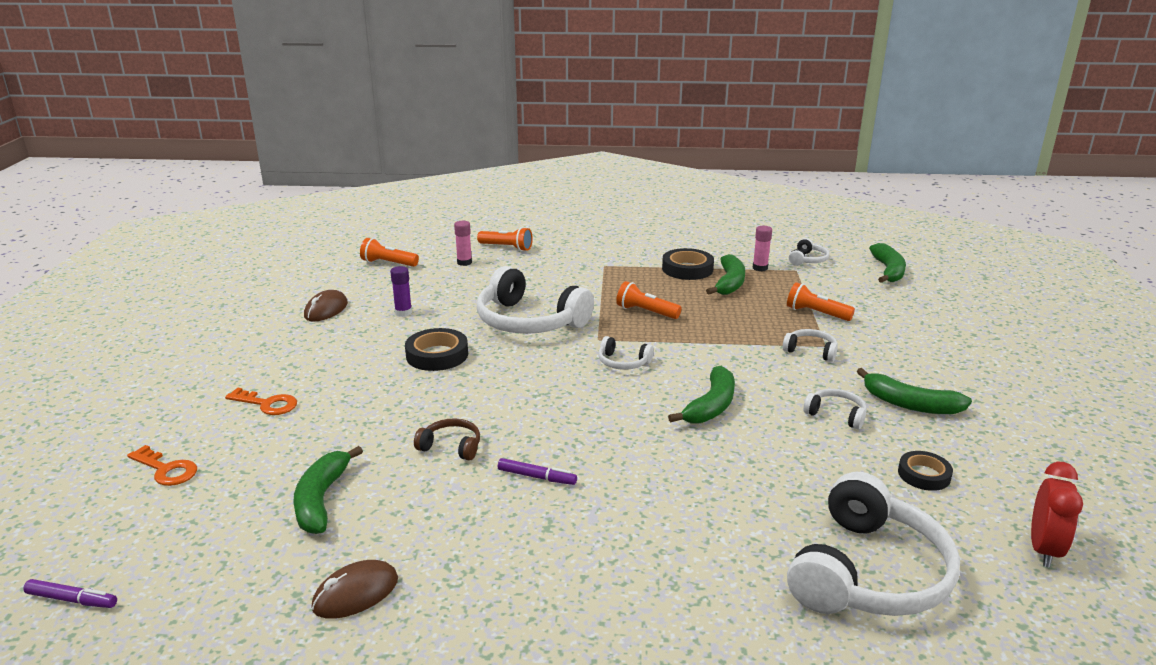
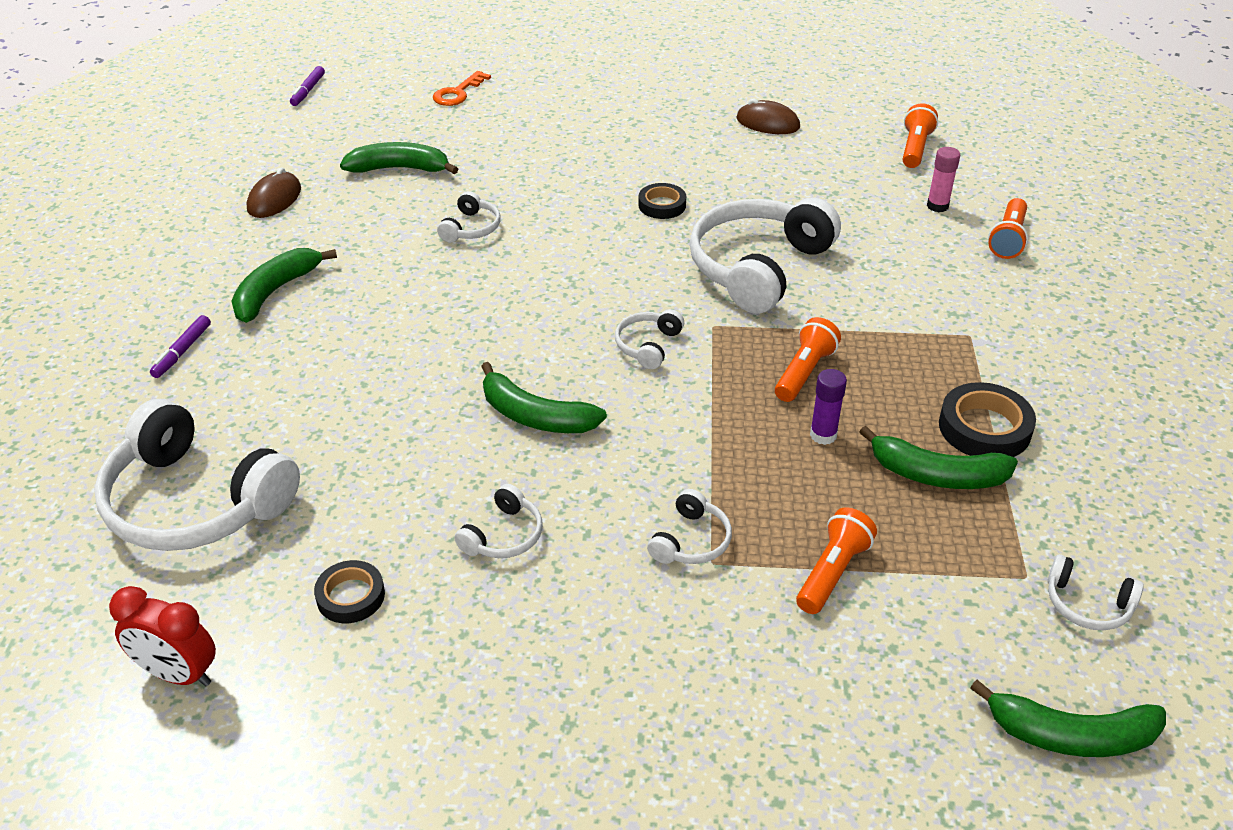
camera: 90 degrees right, 15 degrees up
(267, 404) = (559, 120): orange key -> none
(356, 593) = (274, 199): brown mouse -> brown mouse turned 60 degrees clockwise
(403, 313) = (768, 173): purple glue stick -> purple glue stick (823, 435)
(437, 355) = (662, 205): black tape -> black tape, size x0.65
(451, 447) = (471, 228): brown headphones -> white headphones
(537, 477) = (409, 282): purple marker -> purple marker (182, 352)
(760, 268) = (1019, 524): pink glue stick -> none
(910, 404) = (524, 628): green banana -> green banana (275, 291)

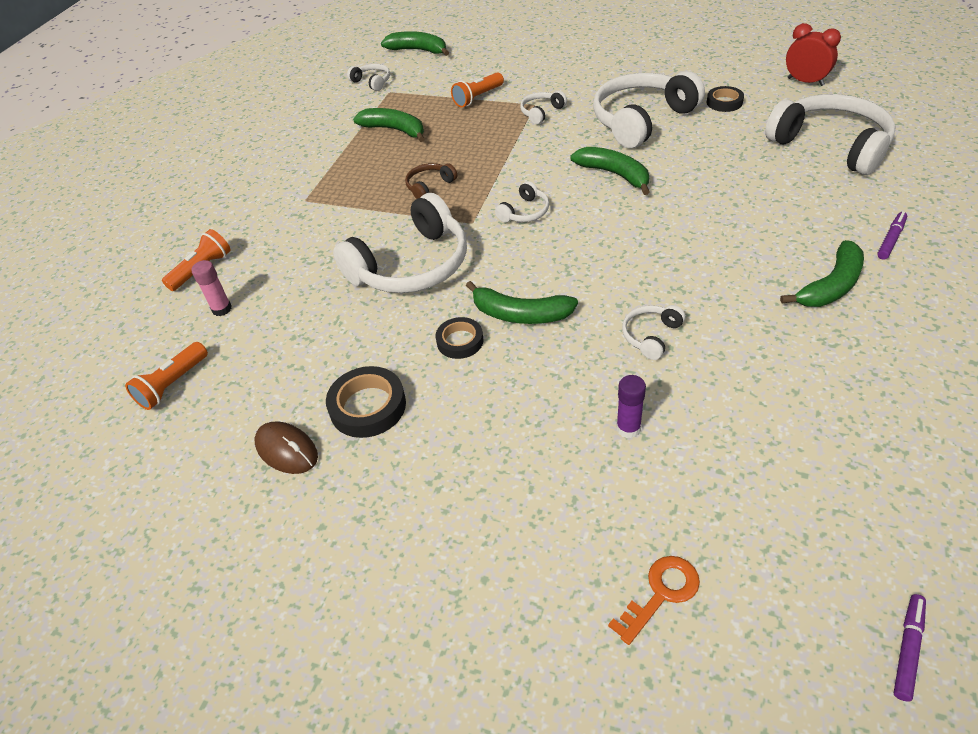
camera: 160 degrees left, 5 degrees up
(274, 199) = (875, 404): brown mouse -> none
(399, 168) = (733, 435): green banana -> green banana (520, 314)
(503, 535) = (641, 120): white headphones -> white headphones, size x2.24
(804, 372) = (429, 186): orange flashlight -> brown headphones
(823, 435) = (442, 152): purple glue stick -> purple glue stick (628, 428)
(984, 428) = (348, 149): black tape -> black tape (368, 406)

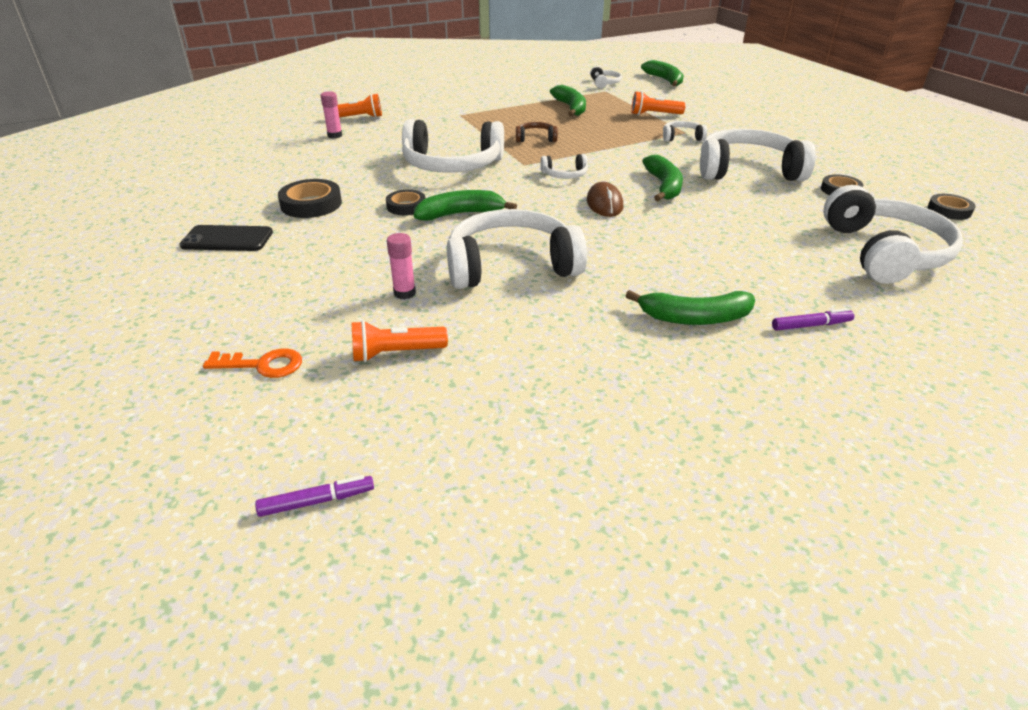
camera: 40 degrees right, 10 degrees down
(173, 384) = (261, 150): orange flashlight -> orange flashlight (396, 353)
(287, 450) = (248, 198): brown mouse -> brown mouse (604, 204)
(367, 511) = (227, 239): none -> black phone
(520, 314) = (460, 214): green banana -> green banana turned 105 degrees clockwise
(628, 428) = (404, 293): purple glue stick -> pink glue stick
(651, 336) = (511, 266): white headphones -> white headphones, size x2.24
(805, 82) = (949, 210): red clock -> black tape

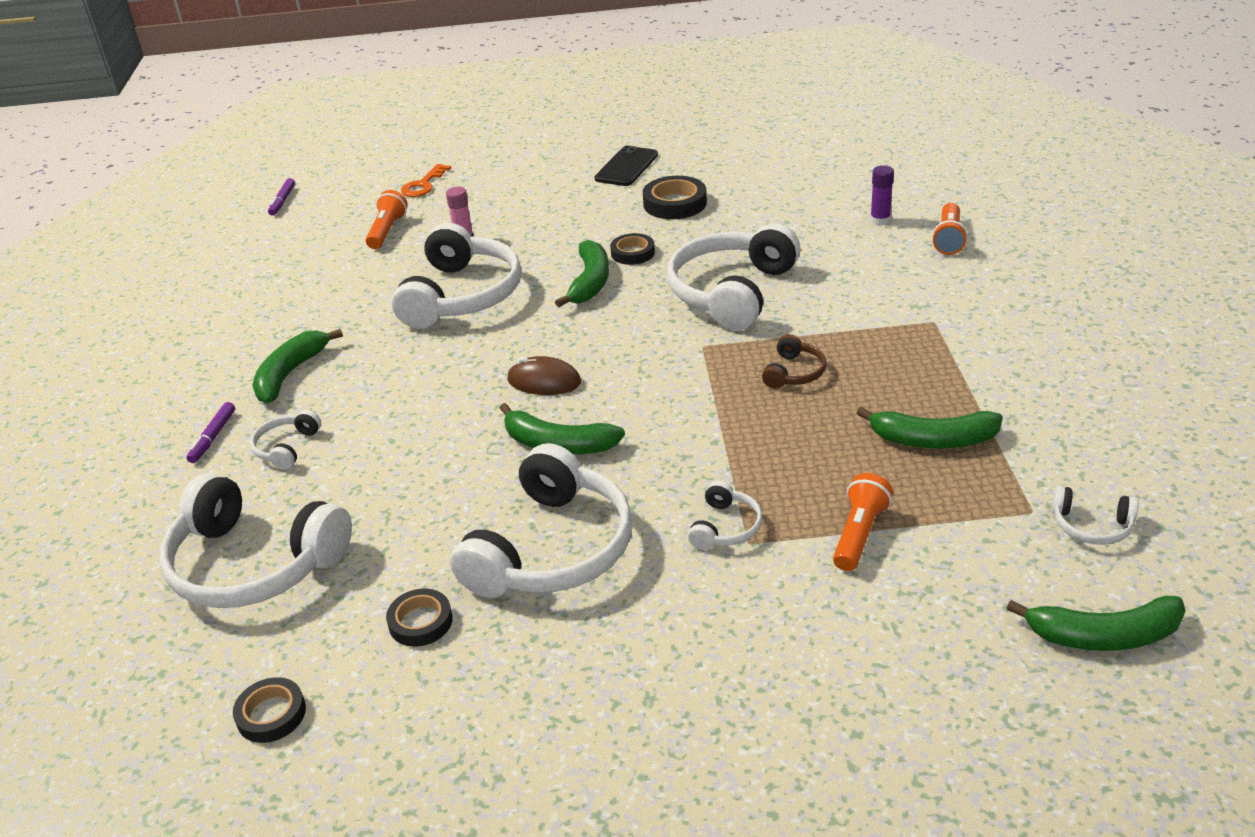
camera: 115 degrees right, 0 degrees up
(335, 135) = (880, 220): pink glue stick -> purple glue stick
(565, 175) = (647, 371): white headphones -> white headphones (287, 447)

